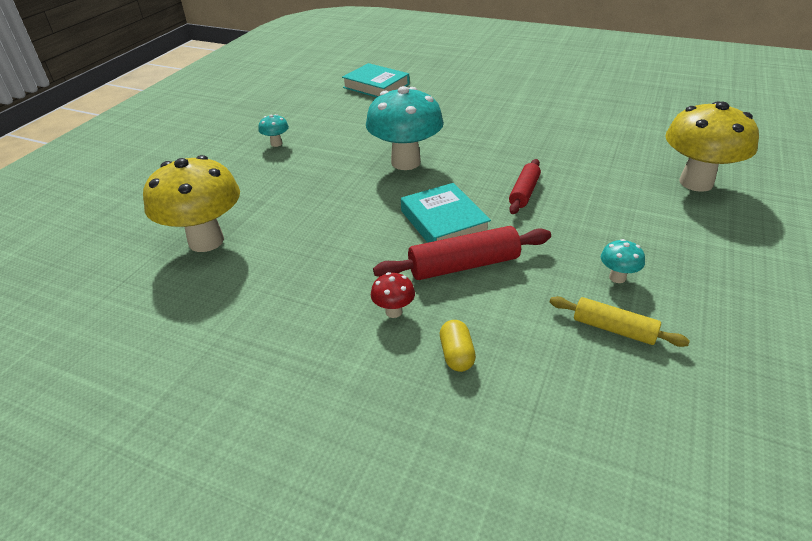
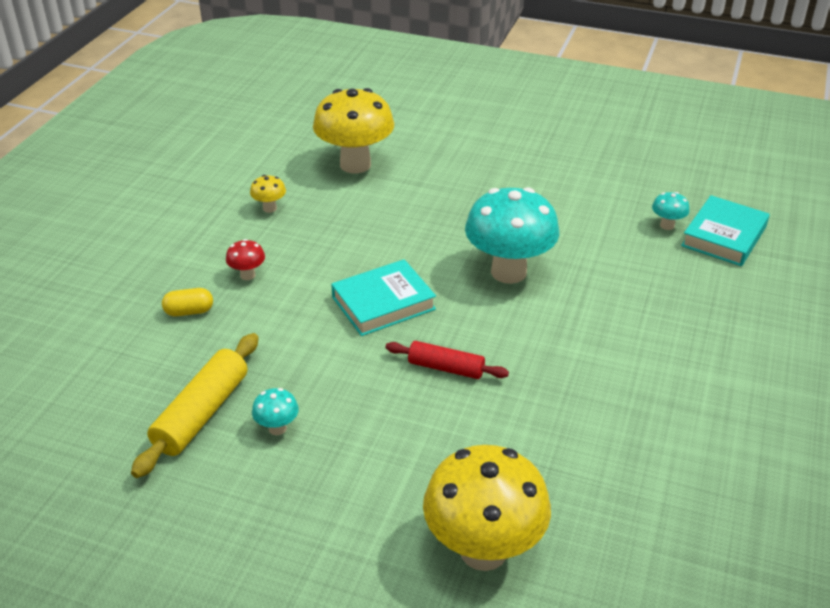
camera: 85 degrees right, 0 degrees up
(268, 302) = (269, 208): none -> yellow mushroom
(276, 143) = (539, 177): turquoise mushroom -> turquoise mushroom (667, 225)
(464, 265) = (307, 317): red rolling pin -> none
(613, 329) = (201, 413): yellow rolling pin -> yellow rolling pin, size x1.56

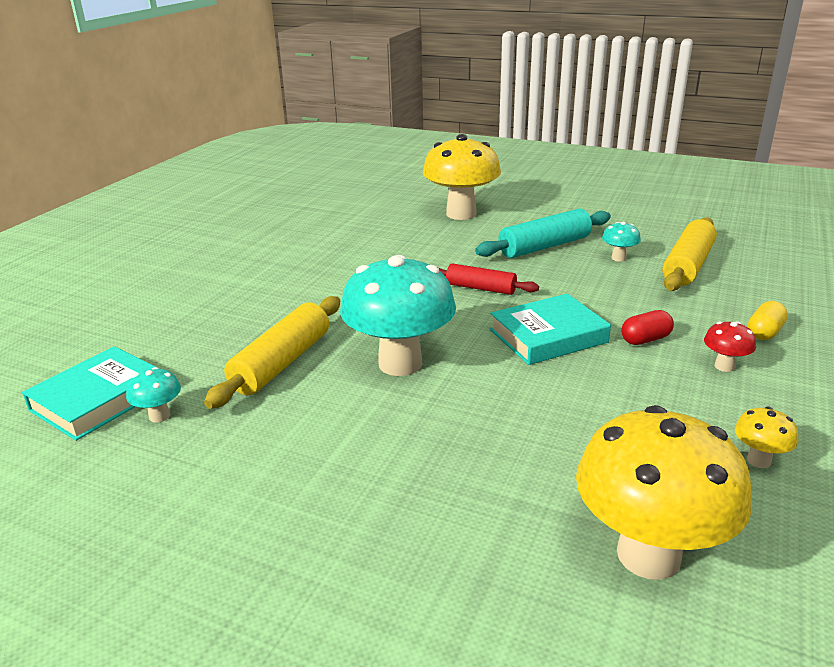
camera: 175 degrees left, 10 degrees down
(189, 311) = (764, 332): yellow capsule -> yellow capsule turned 45 degrees counterclockwise
(299, 301) = (645, 339): none -> red capsule
(364, 454) = (545, 246): none -> turquoise rolling pin
(606, 270) = (282, 363): none -> yellow rolling pin

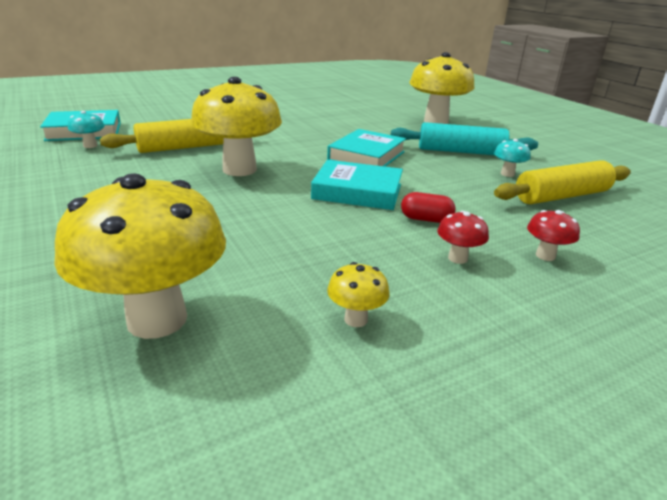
camera: 35 degrees right, 0 degrees up
(400, 363) = (239, 169): turquoise mushroom -> yellow mushroom
(480, 288) = (366, 156): red rolling pin -> turquoise book
(764, 332) = (545, 256): yellow capsule -> red mushroom

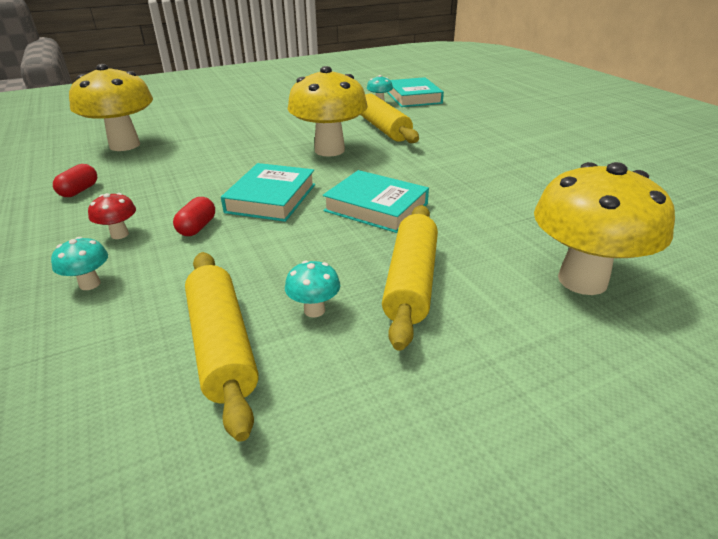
camera: 95 degrees right, 5 degrees up
(356, 319) = (79, 191): yellow mushroom -> red capsule
(460, 152) = (410, 281): turquoise rolling pin -> yellow rolling pin
(545, 256) = (90, 284): red mushroom -> turquoise mushroom

